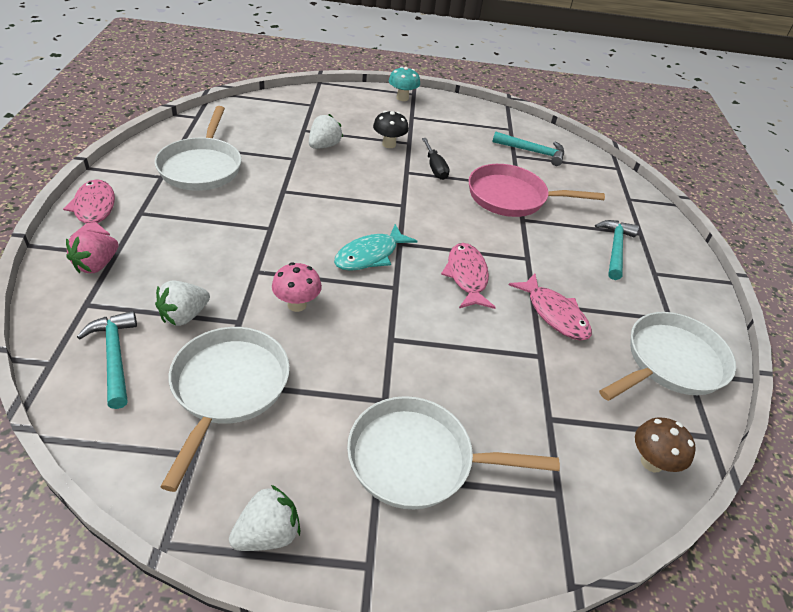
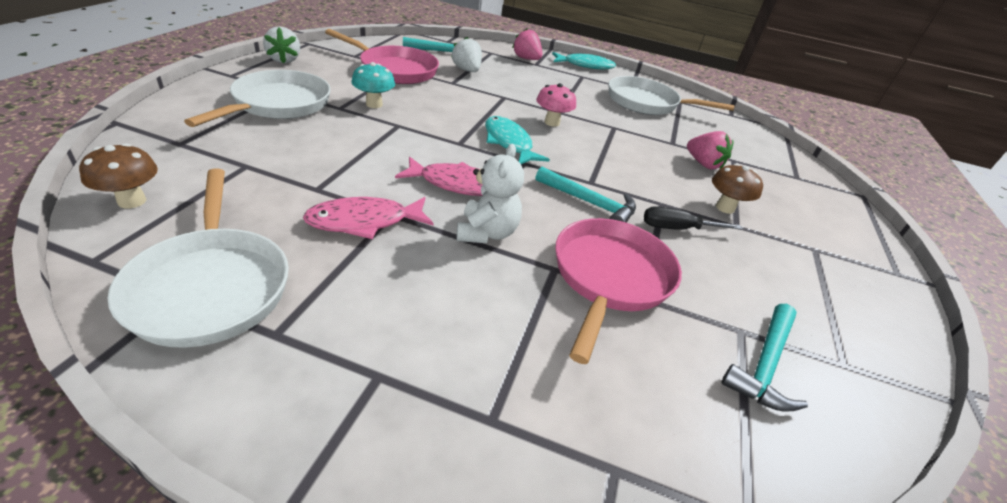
camera: 105 degrees right, 5 degrees down
(94, 210) = (585, 65): pink fish -> turquoise fish
(228, 389) = (394, 70): white pan -> pink pan
(297, 304) = (459, 102): pink mushroom -> pink mushroom (552, 122)
(324, 146) = (703, 164): white strawberry -> pink strawberry
(389, 144) = (725, 208): black mushroom -> brown mushroom
(402, 98) = (873, 257): turquoise mushroom -> turquoise mushroom (374, 104)
(513, 251) = (487, 232): none -> white teddy bear
(615, 249) = (459, 350): turquoise hammer -> turquoise hammer (589, 203)

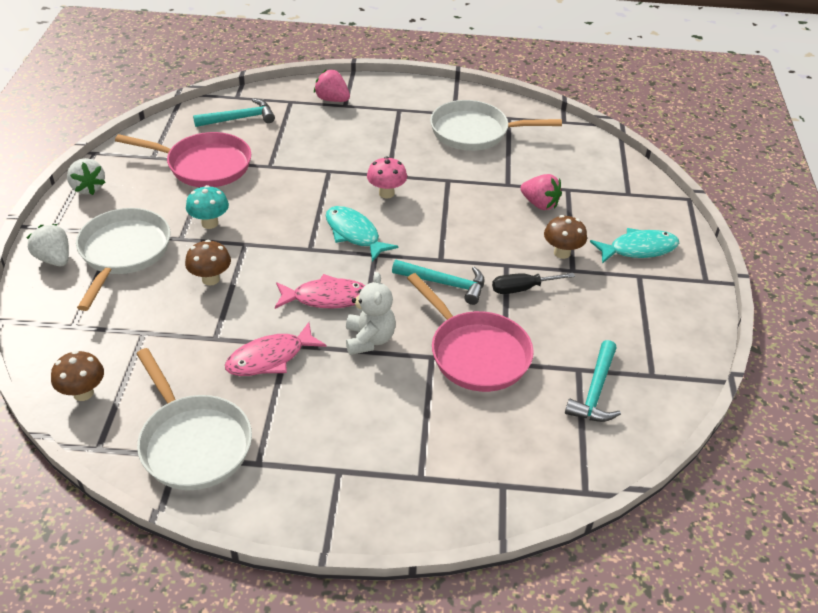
camera: 10 degrees left, 5 degrees up
(346, 142) = (210, 279): none -> brown mushroom
(467, 70) = (277, 141): white strawberry -> white strawberry (54, 259)
(585, 65) = (398, 89): turquoise fish -> turquoise fish (638, 249)
(610, 278) = (475, 353): pink pan -> pink pan turned 135 degrees clockwise

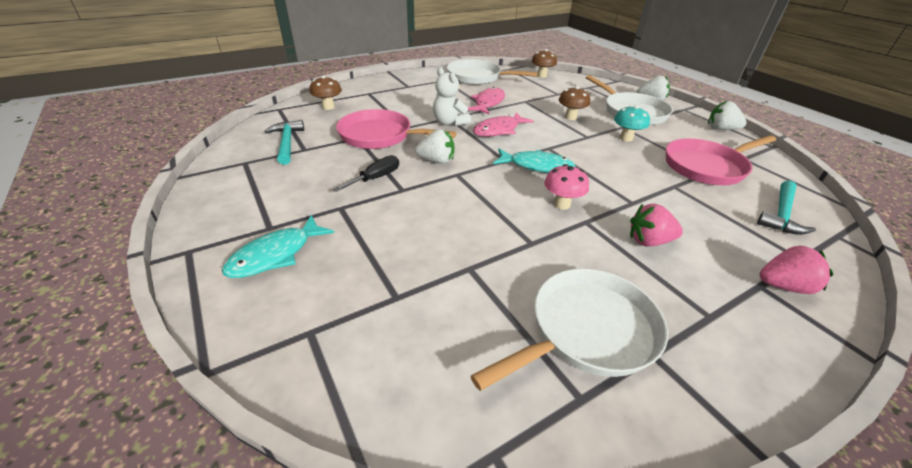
camera: 145 degrees right, 5 degrees down
(444, 284) = (436, 161): turquoise hammer -> white strawberry
(539, 204) = (415, 259): pink strawberry -> pink strawberry (649, 241)
(562, 253) = (359, 218): brown mushroom -> brown mushroom (328, 107)

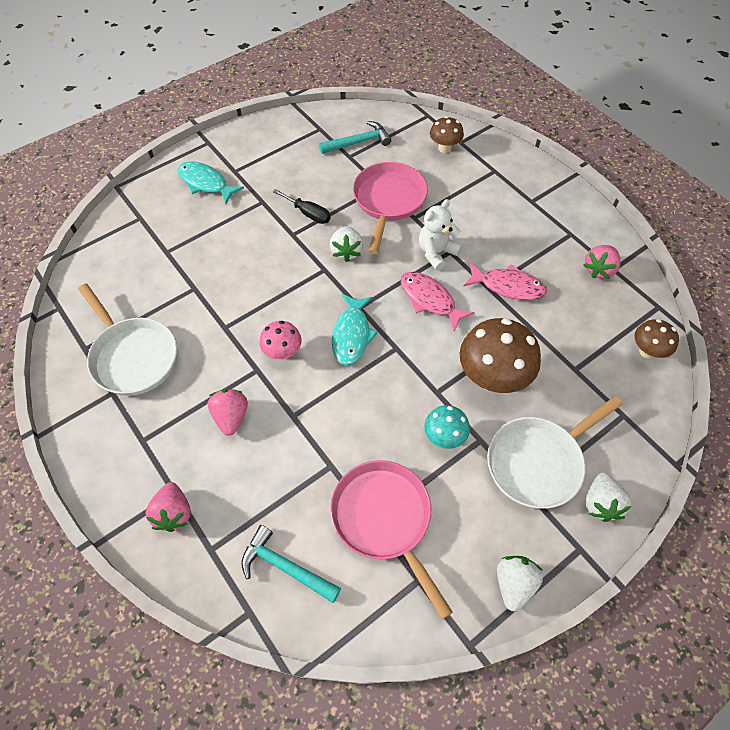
camera: 85 degrees right, 20 degrees up
(477, 77) = (599, 270): white pan -> pink strawberry
(570, 117) = (492, 378): brown mushroom -> brown mushroom, size x1.82

